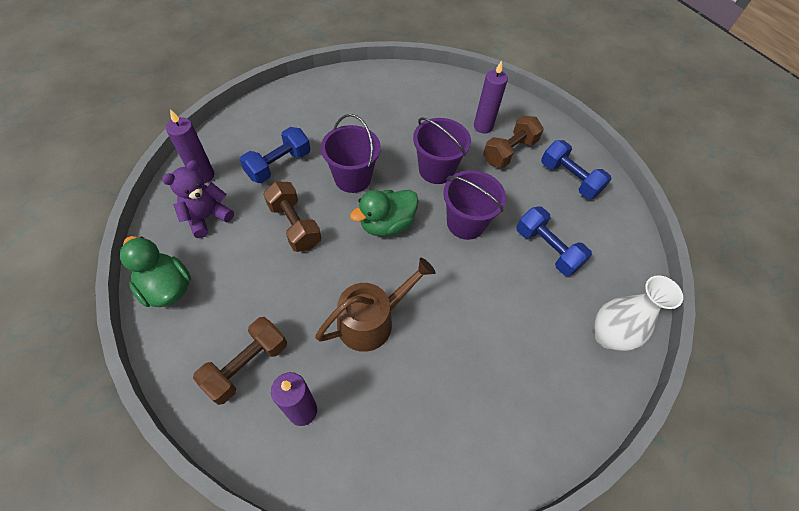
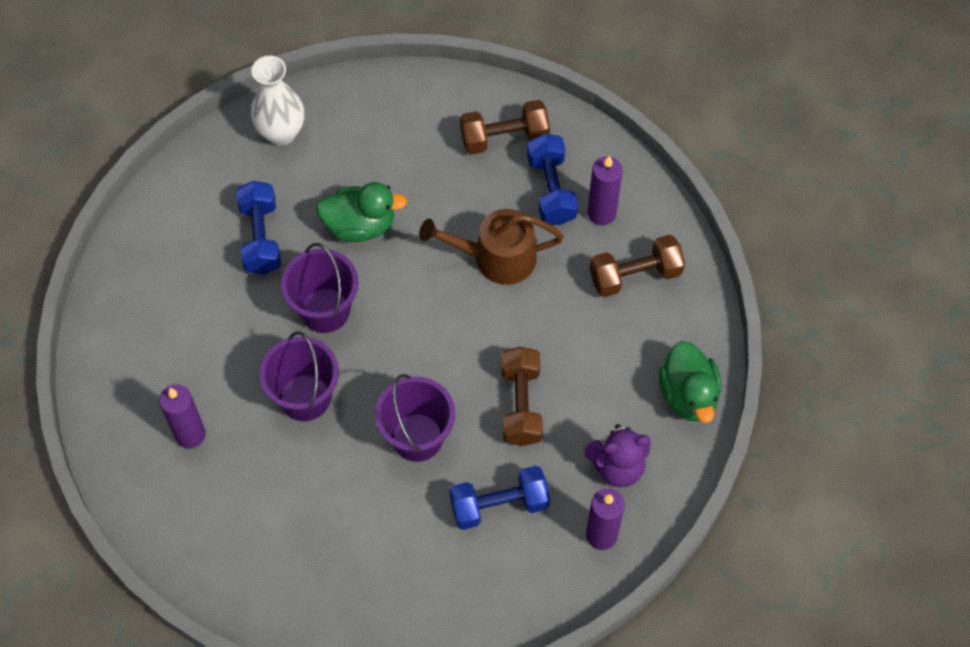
camera: 145 degrees left, 5 degrees up
(386, 224) = (415, 353): green duck -> green duck (360, 225)
(509, 152) = (190, 378): brown dumbbell -> brown dumbbell (504, 138)
(569, 179) = (152, 303): blue dumbbell -> blue dumbbell (551, 189)

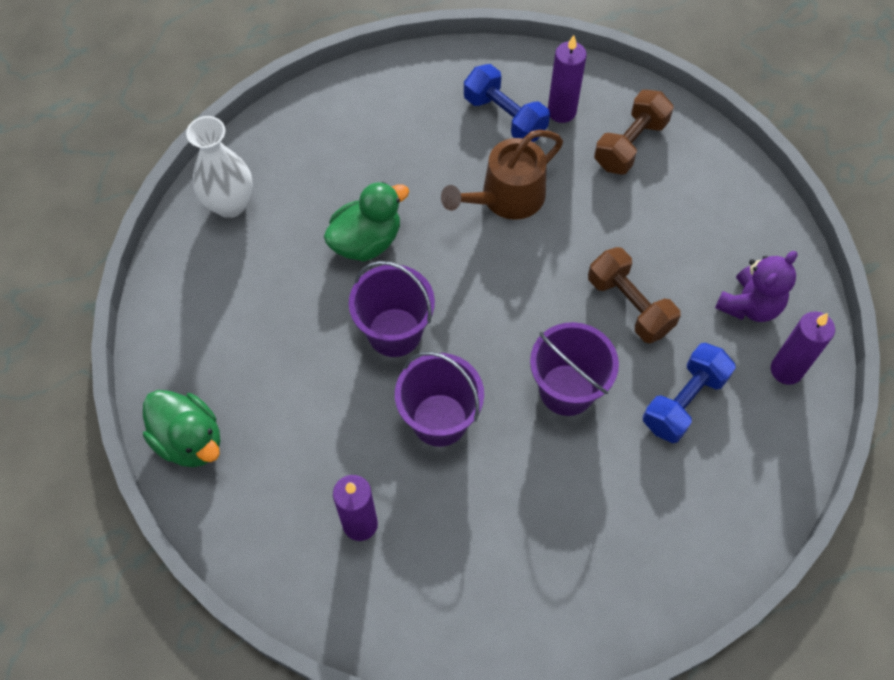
camera: 35 degrees left, 0 degrees up
(261, 237) = (284, 305): blue dumbbell -> none
(504, 138) = (431, 98): brown dumbbell -> none
(688, 395) = (753, 212): green duck -> green duck (189, 440)

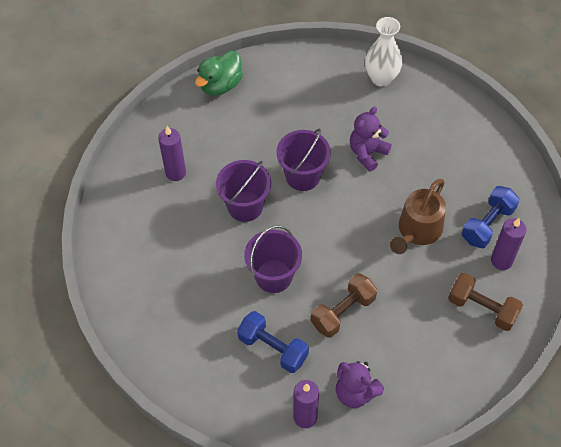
camera: 85 degrees right, 5 degrees down
(366, 241) = (367, 153): green duck -> purple teddy bear
(506, 197) = (417, 230): brown watering can -> brown watering can turned 105 degrees counterclockwise

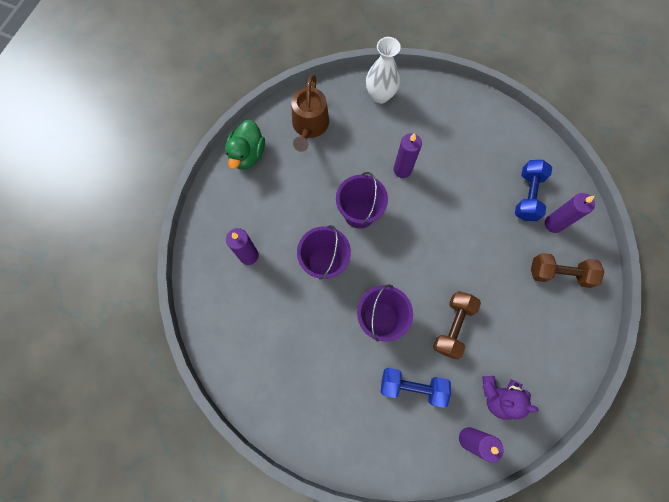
camera: 25 degrees left, 15 degrees up
(367, 153) = (402, 170): purple teddy bear -> purple candle
(417, 230) = (476, 225): brown watering can -> brown watering can (309, 126)

